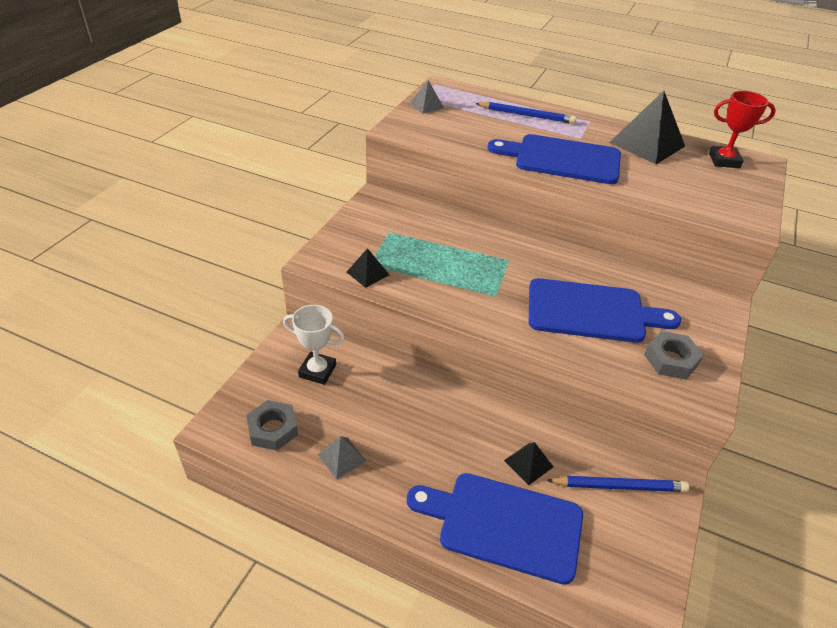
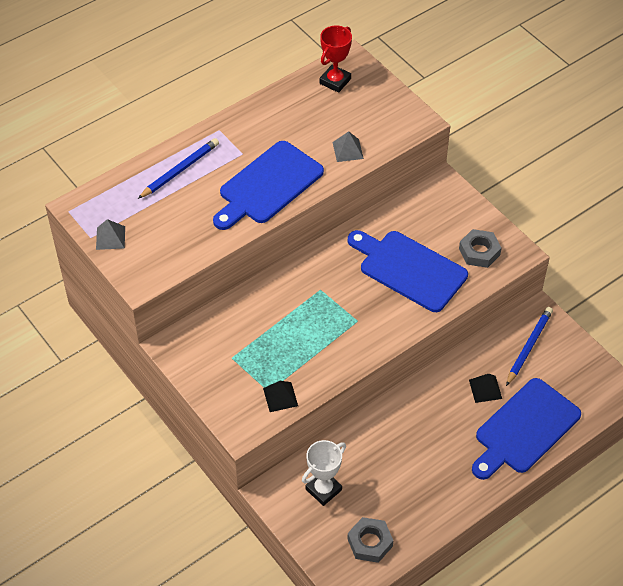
camera: 60 degrees left, 10 degrees up
(342, 457) = (421, 504): grey pyramid -> grey pyramid (348, 150)
(591, 312) = (409, 269): blue cutting board -> blue cutting board turned 90 degrees counterclockwise
(647, 144) = (281, 114): black pyramid -> none

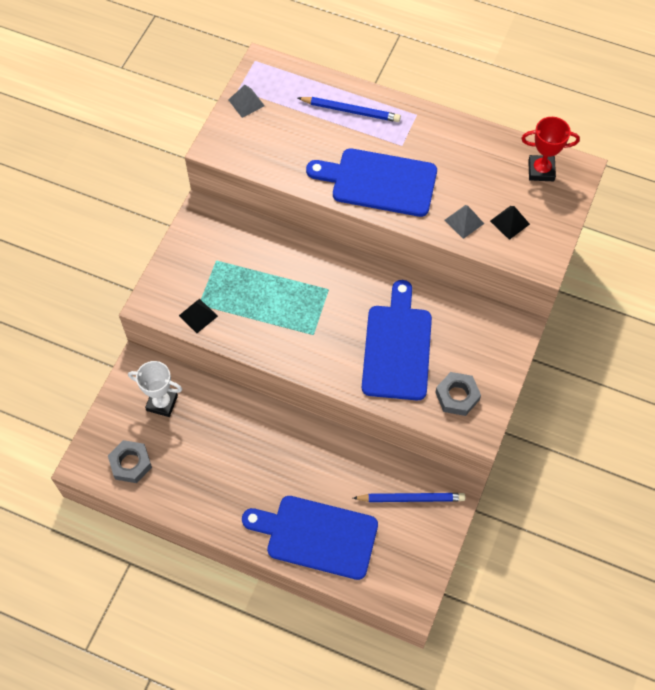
camera: 60 degrees right, 10 degrees up
(485, 389) = (340, 482): black pyramid -> black pyramid (509, 222)

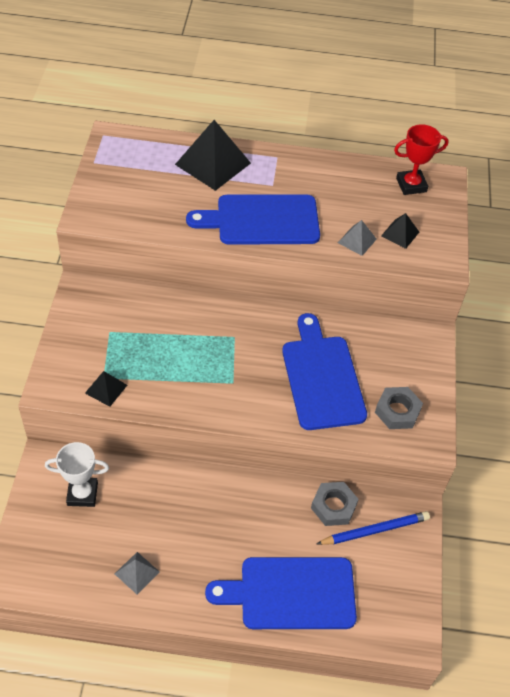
camera: 20 degrees left, 10 degrees down
(130, 463) = (64, 566): grey nut -> grey nut (333, 506)
(246, 102) = (106, 172): grey pyramid -> grey pyramid (137, 572)
(351, 111) = (212, 163): blue pencil -> black pyramid

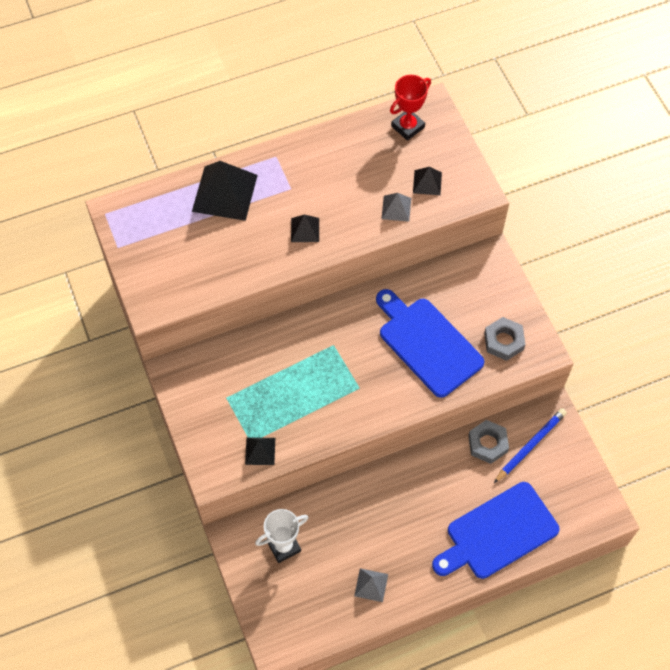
camera: 25 degrees left, 10 degrees up
(262, 220) = (305, 230): blue cutting board -> black pyramid

